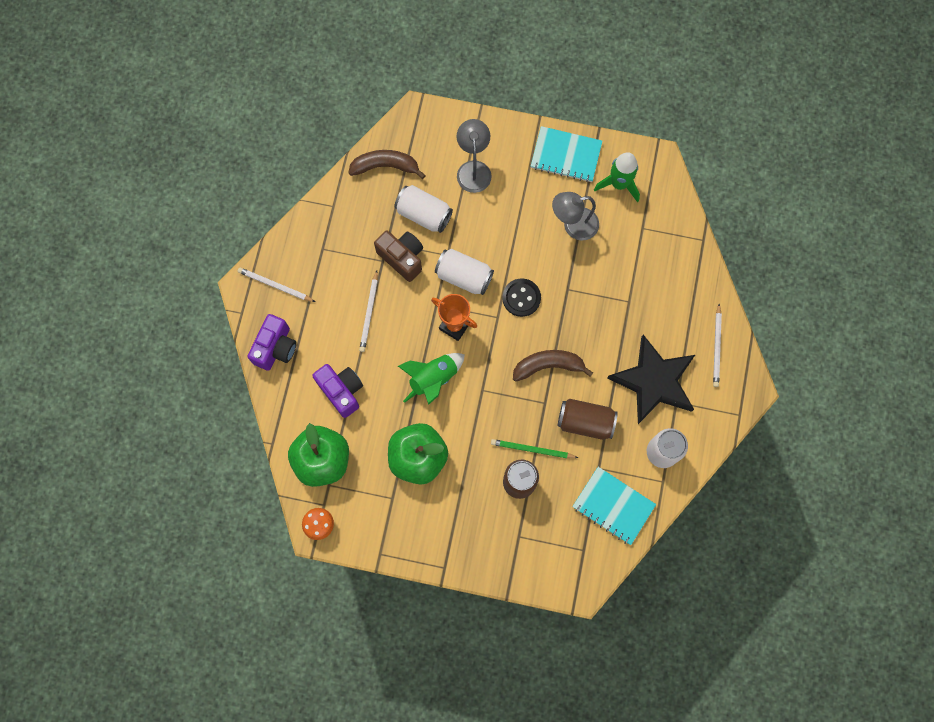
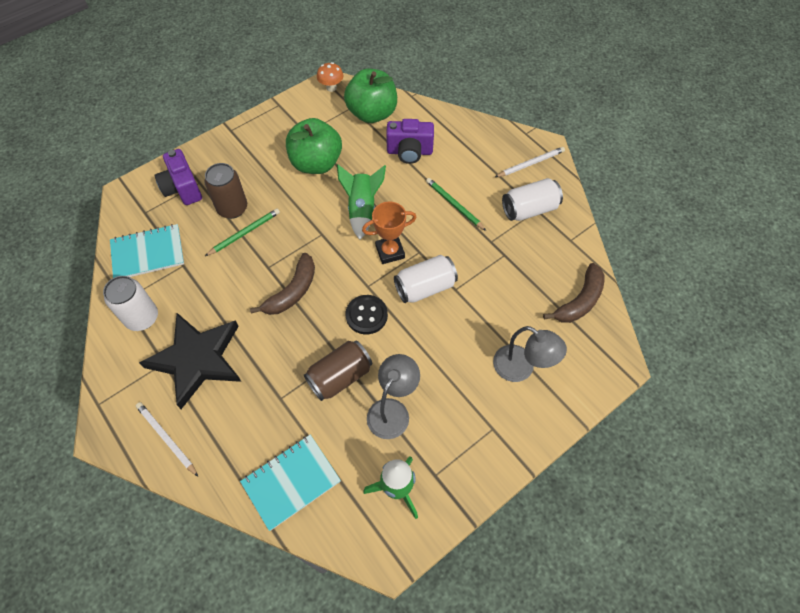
camera: 130 degrees right, 15 degrees down
(276, 348) = (479, 136): purple camera -> purple camera (182, 188)
(369, 313) = (454, 205): white pencil -> green pencil
(402, 258) = (481, 256): brown camera -> none
(424, 214) = (508, 298): white can -> white can (529, 209)
(566, 155) = (469, 463): turquoise notebook -> turquoise notebook (291, 482)
(585, 422) = (224, 283): brown can -> brown can (340, 376)

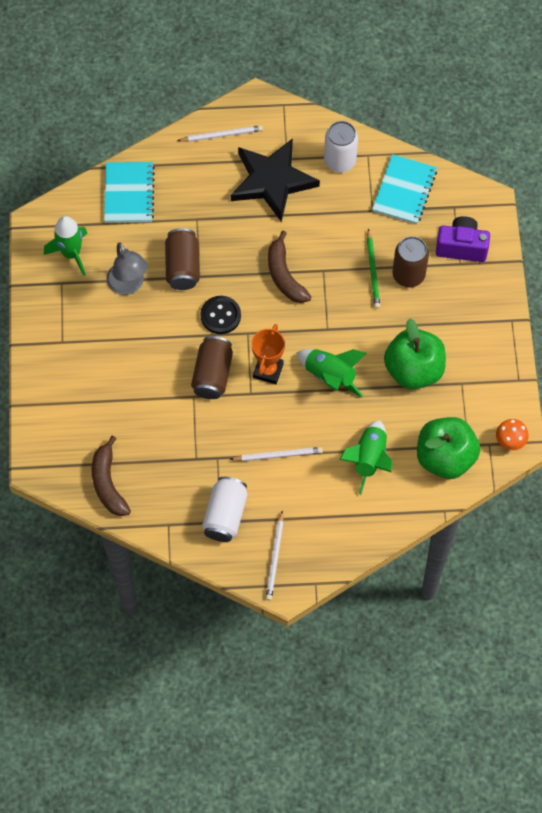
camera: 125 degrees right, 5 degrees up
(409, 152) = (369, 459): purple camera -> green rocket
(425, 287) = (212, 374): white can -> brown can
(454, 205) = (278, 455): green pencil -> white pencil
(521, 368) = (89, 395): grey lamp -> none

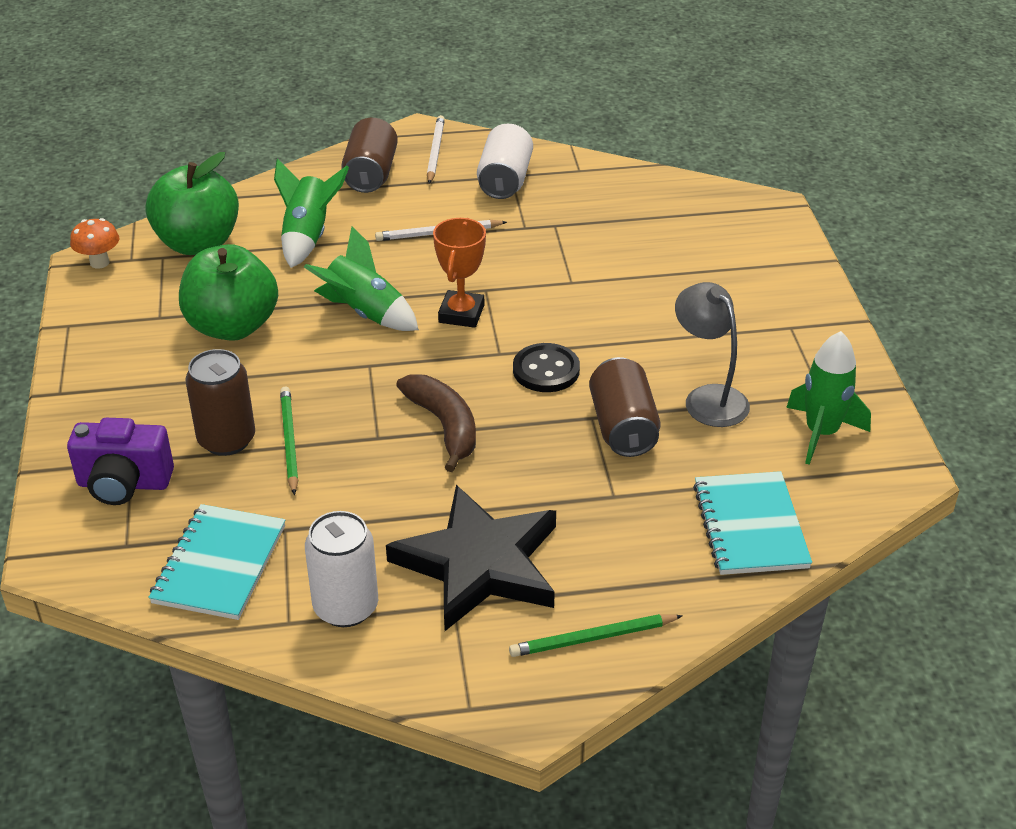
camera: 175 degrees right, 25 degrees down
(108, 483) = (670, 198): brown banana -> none
(212, 374) = (546, 305): brown can -> brown can (371, 174)
(221, 135) = (593, 638): white pencil -> green pencil

